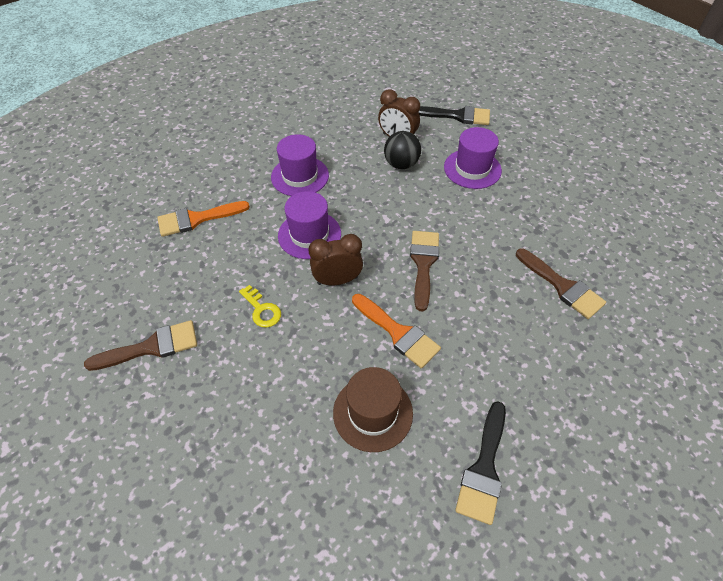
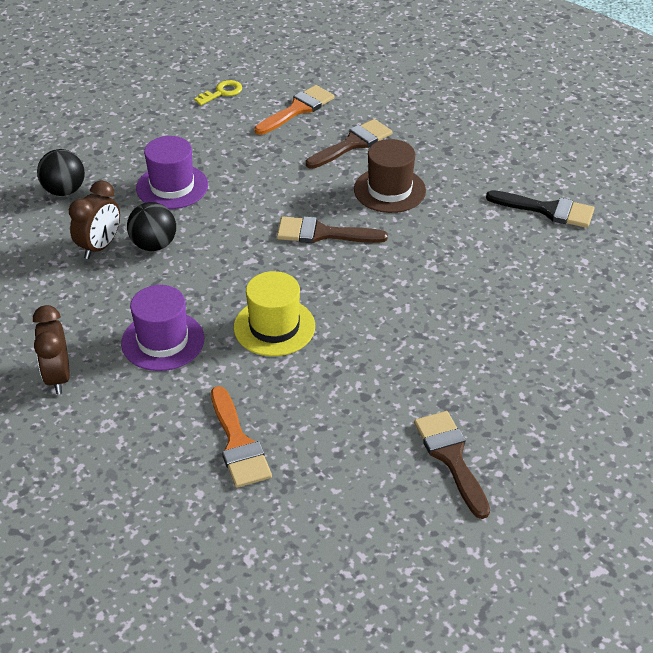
camera: 90 degrees left, 10 degrees down
(262, 310) = (391, 363): yellow key -> yellow key (222, 92)
(309, 234) = (274, 327): purple hat -> yellow hat
(337, 280) = (347, 301): brown clock -> brown clock (58, 377)
(373, 412) = (507, 274): brown hat -> brown hat (389, 190)
(398, 333) = (415, 255): orange brush -> orange brush (297, 109)
(457, 116) = (64, 191): black brush -> black ball

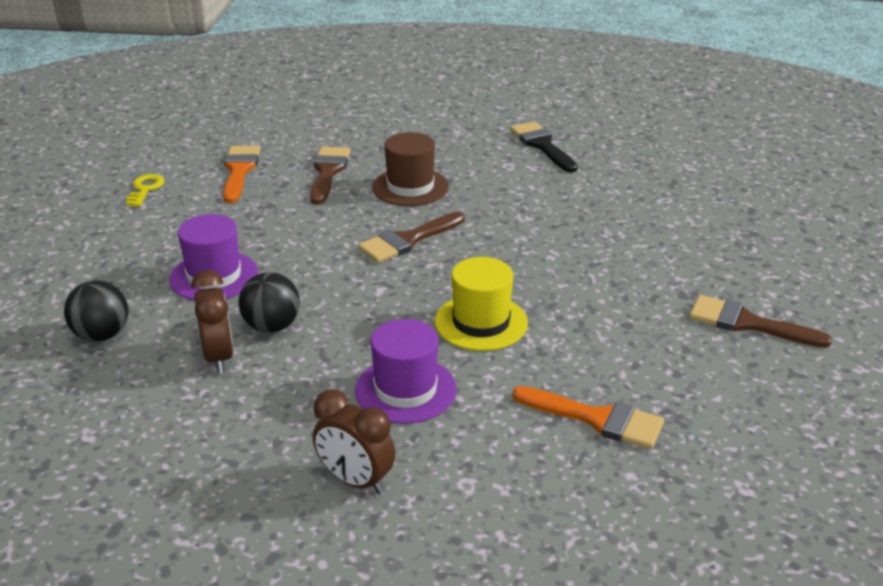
camera: 45 degrees left, 10 degrees down
(547, 210) = (542, 145): black brush -> black brush turned 90 degrees counterclockwise

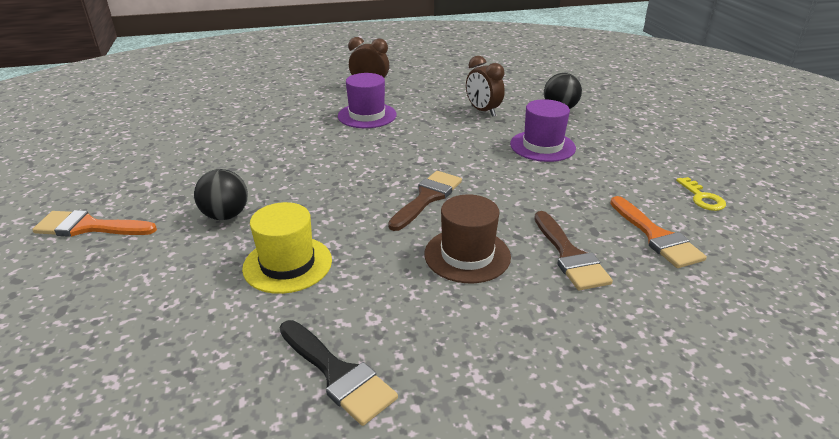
camera: 160 degrees right, 0 degrees up
(272, 326) = (470, 128): black ball -> black ball (226, 215)
(481, 322) = (337, 152): yellow hat -> yellow hat (287, 264)
(597, 419) = (254, 121): orange brush -> orange brush (89, 227)
(747, 323) = (135, 185): brown brush -> none

